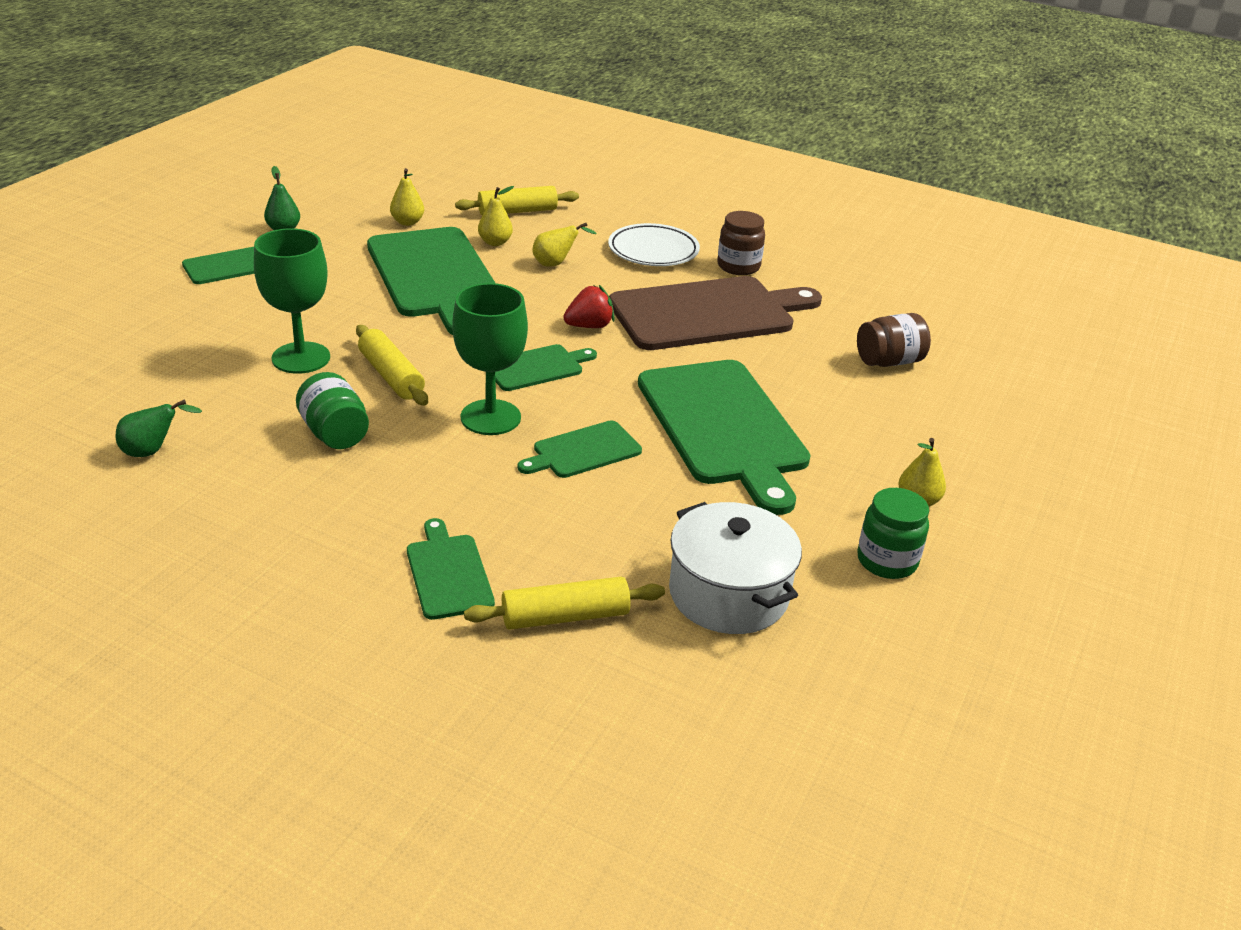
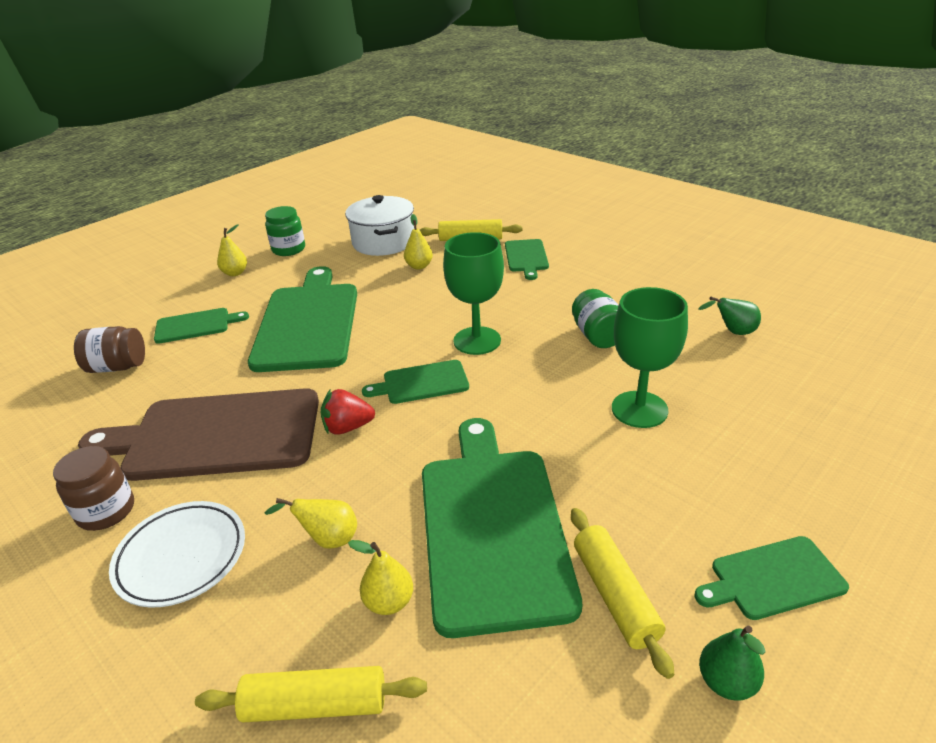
camera: 160 degrees left, 0 degrees up
(391, 376) = (553, 383): yellow rolling pin -> yellow rolling pin (615, 595)
(407, 222) = (514, 684): yellow pear -> yellow pear (419, 266)
(583, 451) = (419, 313): green cutting board -> green cutting board (196, 325)

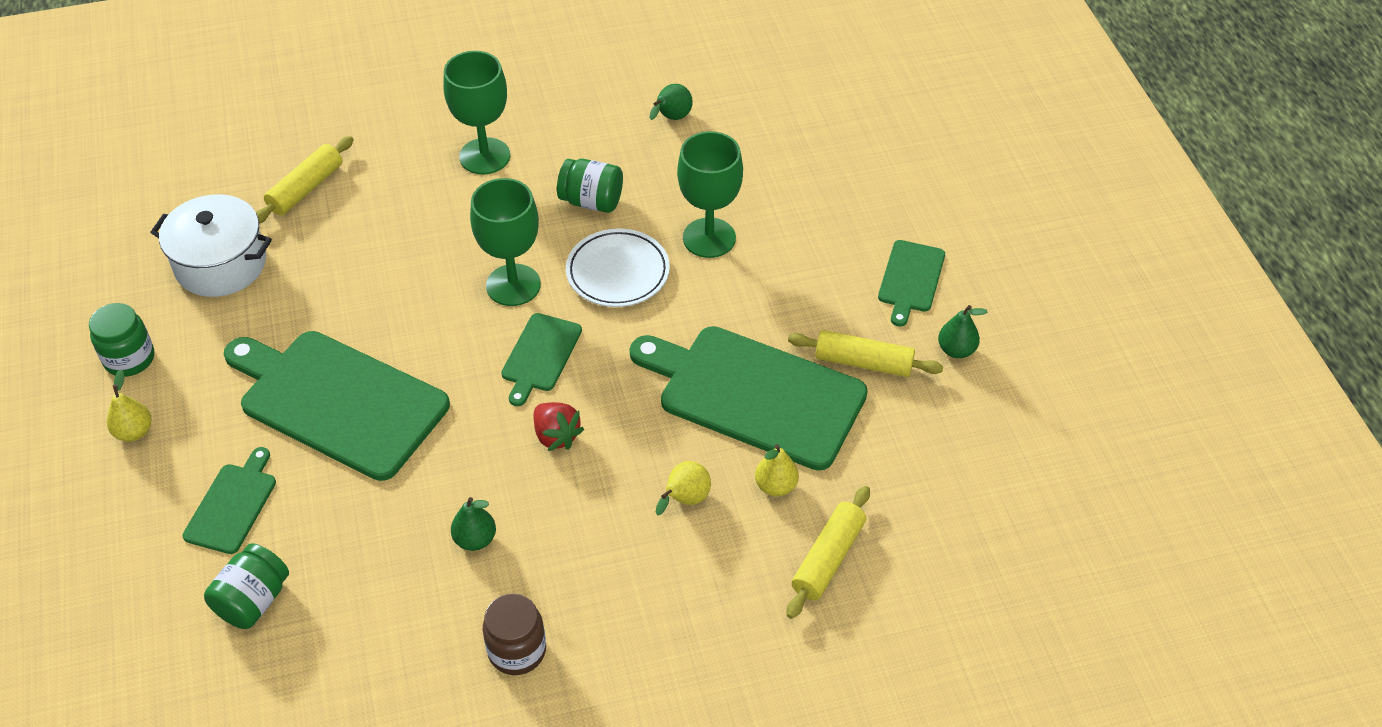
camera: 60 degrees left, 15 degrees up
(117, 367) = (253, 601): brown jar -> green jar
(181, 557) = (625, 604): white plate -> white plate (618, 272)
(216, 435) = (475, 539): brown cutting board -> green pear
(347, 427) = (556, 436): red strawberry -> red strawberry turned 60 degrees counterclockwise
(419, 266) = (318, 260): yellow pear -> none
(526, 257) = (400, 168): green cutting board -> none
(578, 278) = (485, 156): none -> green goblet

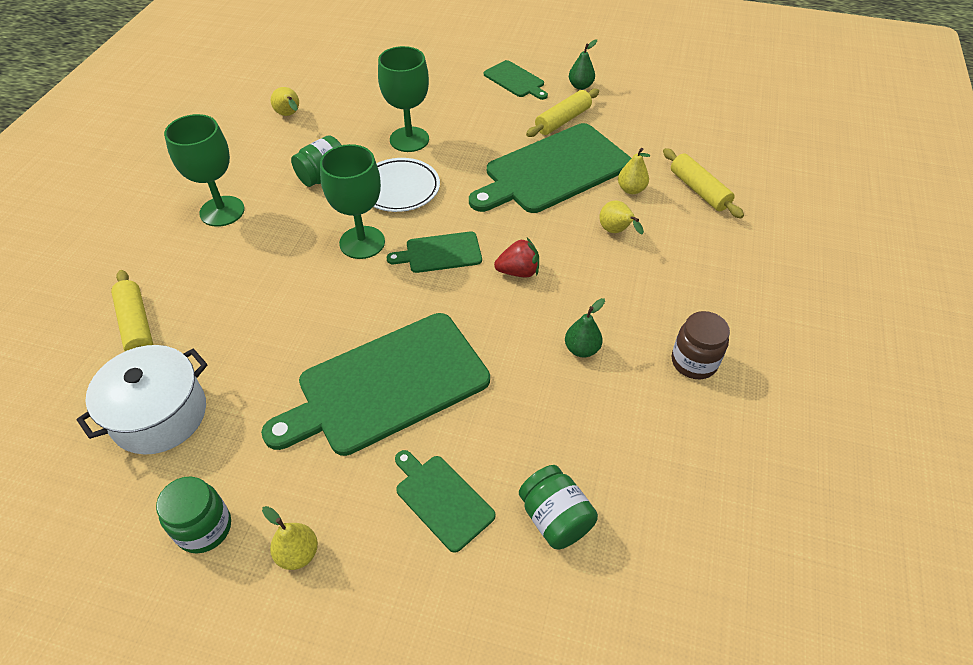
camera: 60 degrees left, 0 degrees up
(540, 356) = (440, 253): green cutting board -> green cutting board turned 120 degrees clockwise
(671, 118) = (289, 115): green pear -> yellow pear

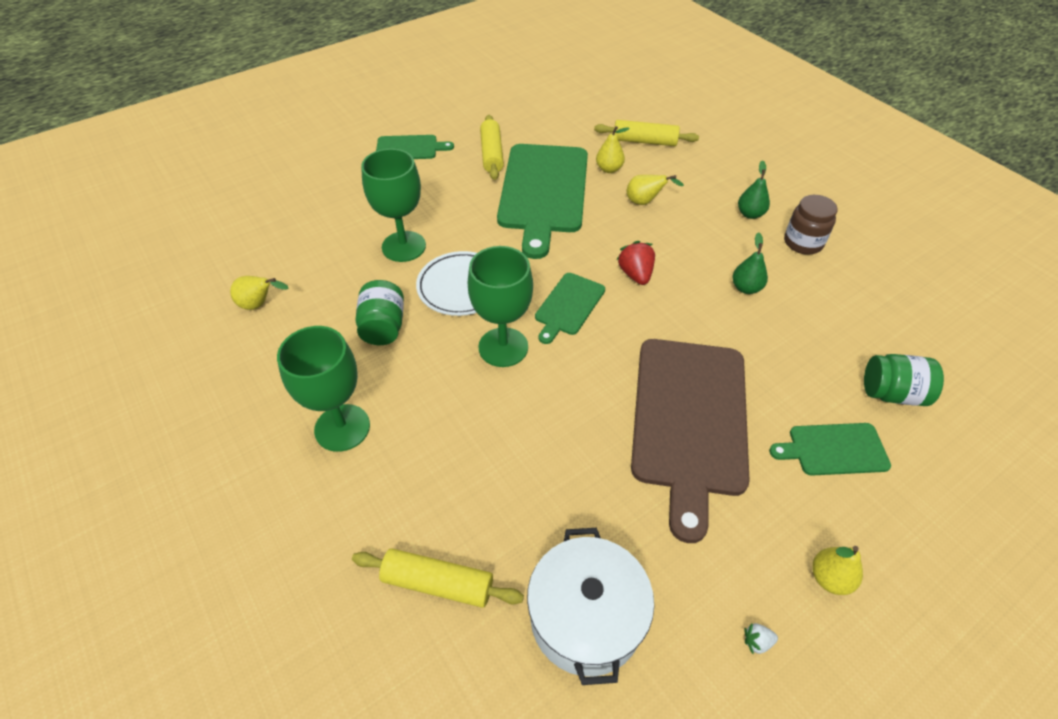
camera: 50 degrees left, 0 degrees up
(204, 528) = (757, 642): green jar -> white strawberry
(387, 385) = (689, 421): green cutting board -> brown cutting board
(518, 272) = (635, 274): red strawberry -> red strawberry turned 45 degrees counterclockwise
(580, 86) = (463, 122): green pear -> green pear (750, 214)

